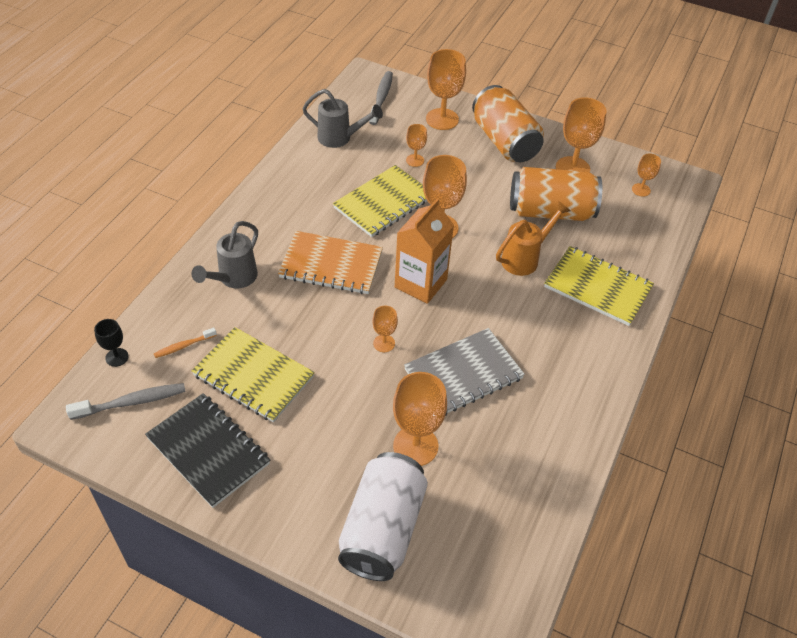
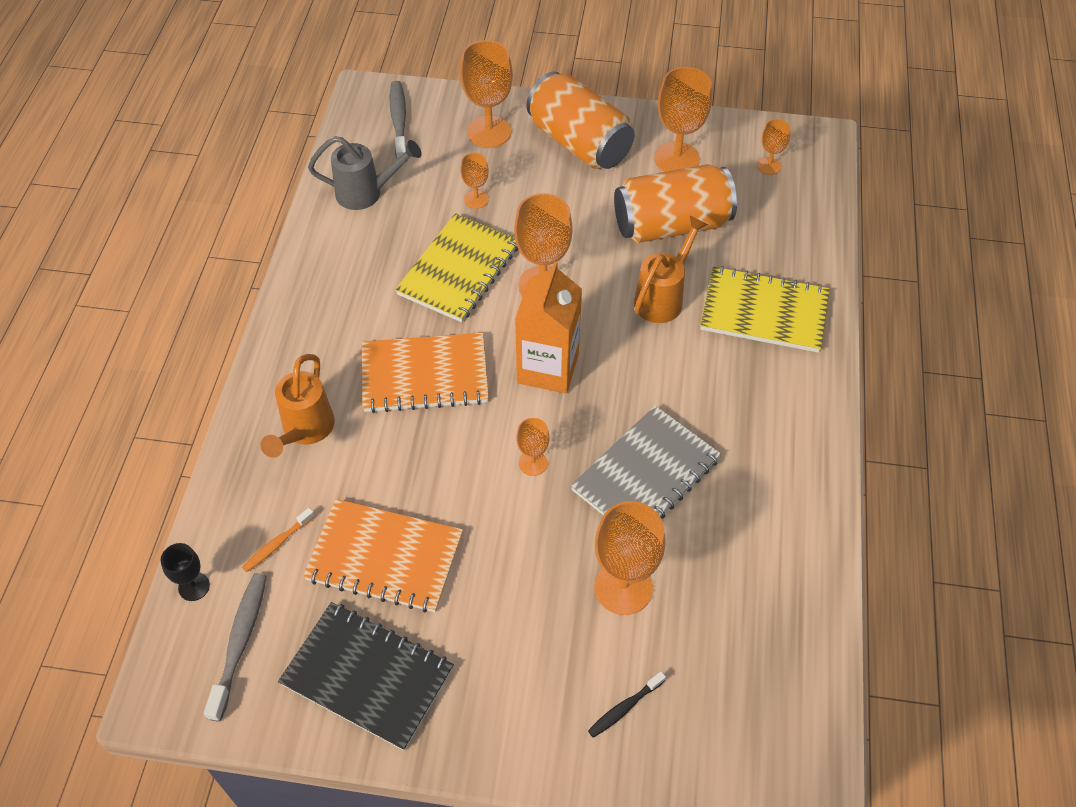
camera: 15 degrees left, 5 degrees up
(132, 402) = (240, 642): grey toothbrush -> grey toothbrush turned 45 degrees counterclockwise
(233, 279) = (305, 431): grey watering can -> orange watering can
(253, 376) = (385, 557): yellow notebook -> orange notebook
(382, 529) = (624, 708): white can -> black toothbrush

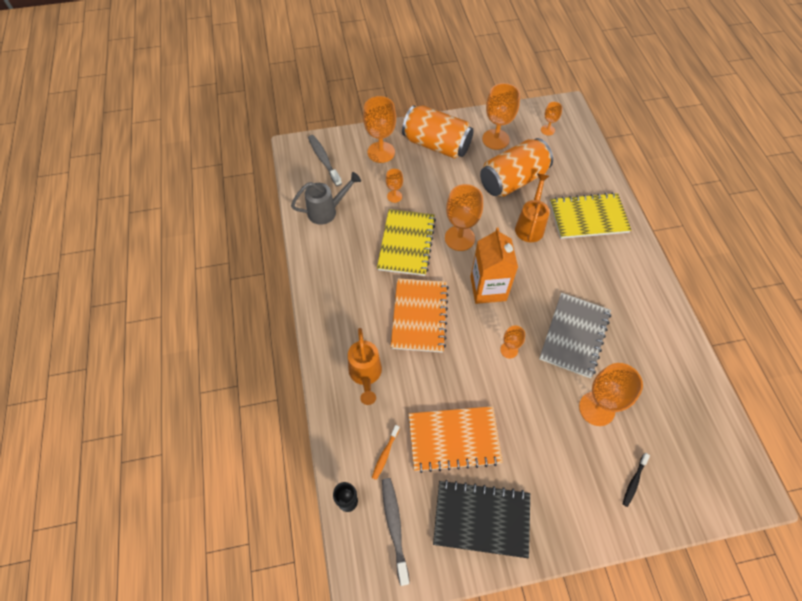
camera: 20 degrees left, 5 degrees up
(425, 375) = (419, 316): orange notebook -> orange notebook turned 60 degrees counterclockwise

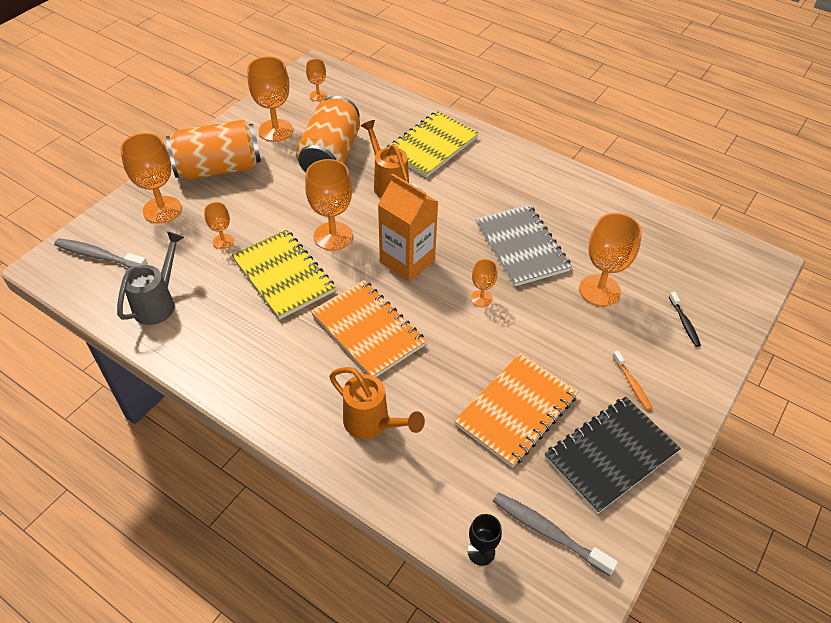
camera: 45 degrees left, 10 degrees down
(385, 454) = (470, 477): orange toothbrush -> orange toothbrush (632, 384)

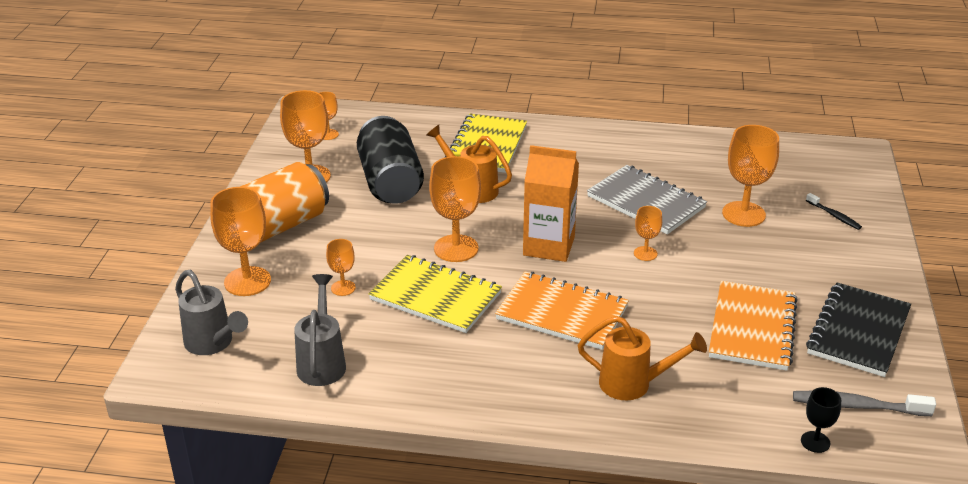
camera: 25 degrees left, 15 degrees down
(99, 256) = (213, 344): grey toothbrush -> grey watering can
(330, 156) = (390, 182): orange can -> black can
(632, 384) = (831, 274): orange toothbrush -> none

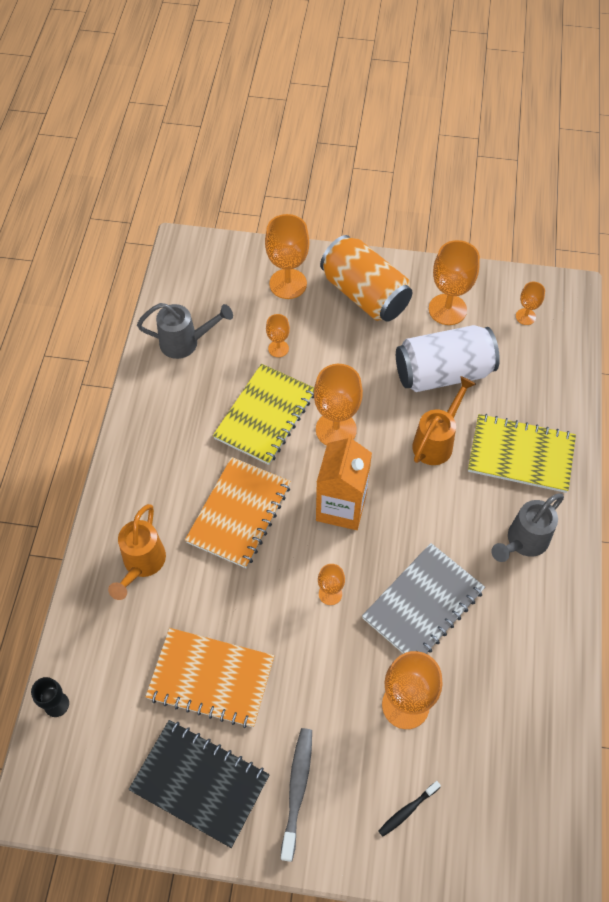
camera: 90 degrees right, 25 degrees up
(213, 344) = (211, 273): grey watering can -> grey watering can (523, 542)
(390, 182) = (443, 373): black can -> white can
(857, 406) = (96, 753): grey toothbrush -> grey toothbrush (297, 789)

